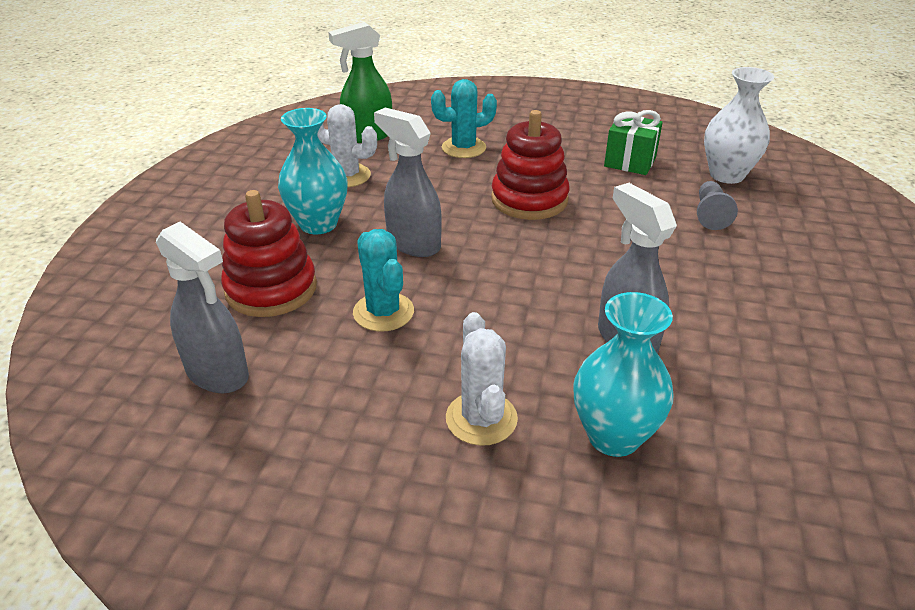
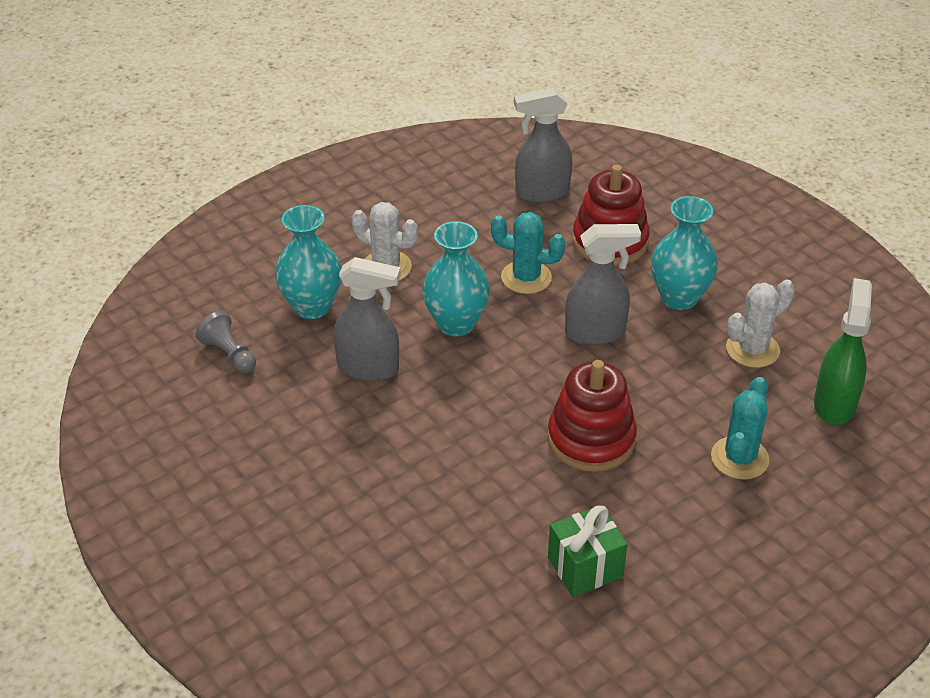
camera: 130 degrees right, 5 degrees up
(500, 320) = (456, 323): none -> turquoise vase
(710, 214) = (437, 544): grey pawn -> grey pawn (229, 355)
(726, 175) = (481, 625): white vase -> none

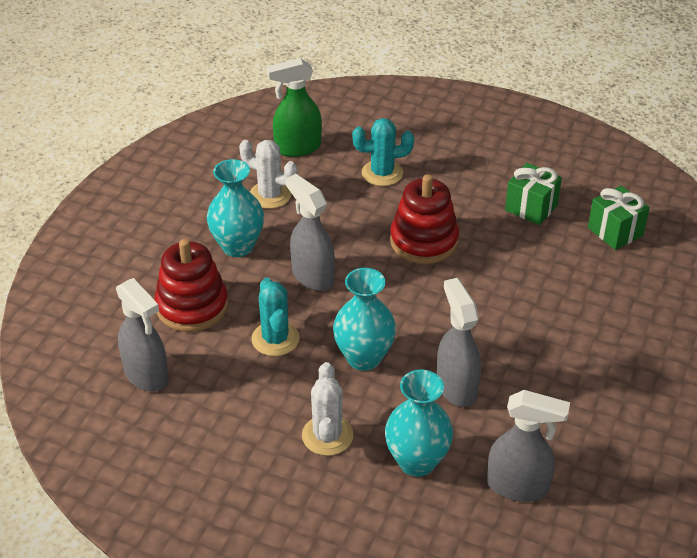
camera: 120 degrees left, 0 degrees up
(229, 355) = (518, 486): grey pawn -> grey spray bottle
(484, 628) = (615, 232): none -> green gift

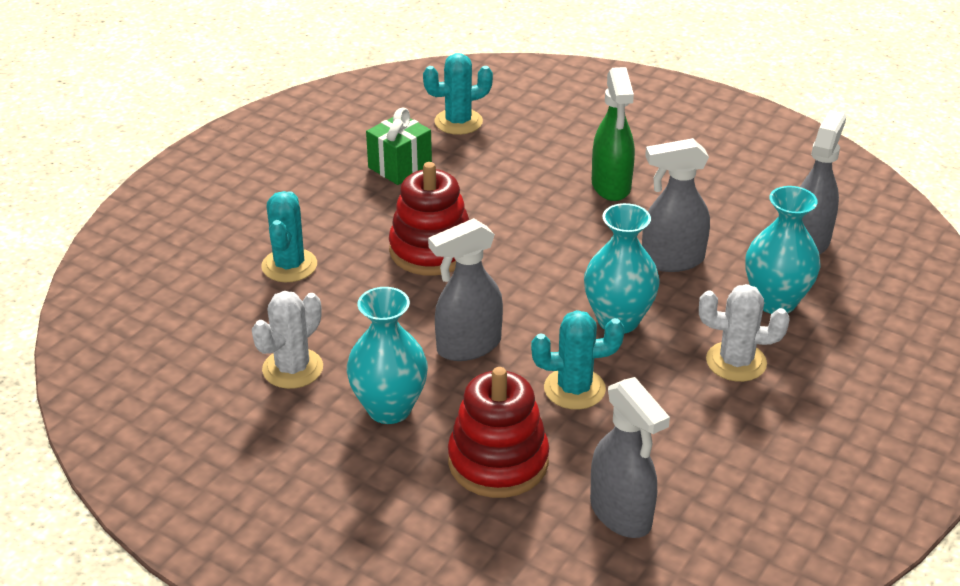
camera: 80 degrees left, 5 degrees down
(146, 375) = (621, 514): grey spray bottle -> grey spray bottle turned 90 degrees clockwise
(297, 148) = (199, 333): green spray bottle -> green spray bottle (611, 186)
(615, 232) = (458, 122): green gift -> turquoise cactus

